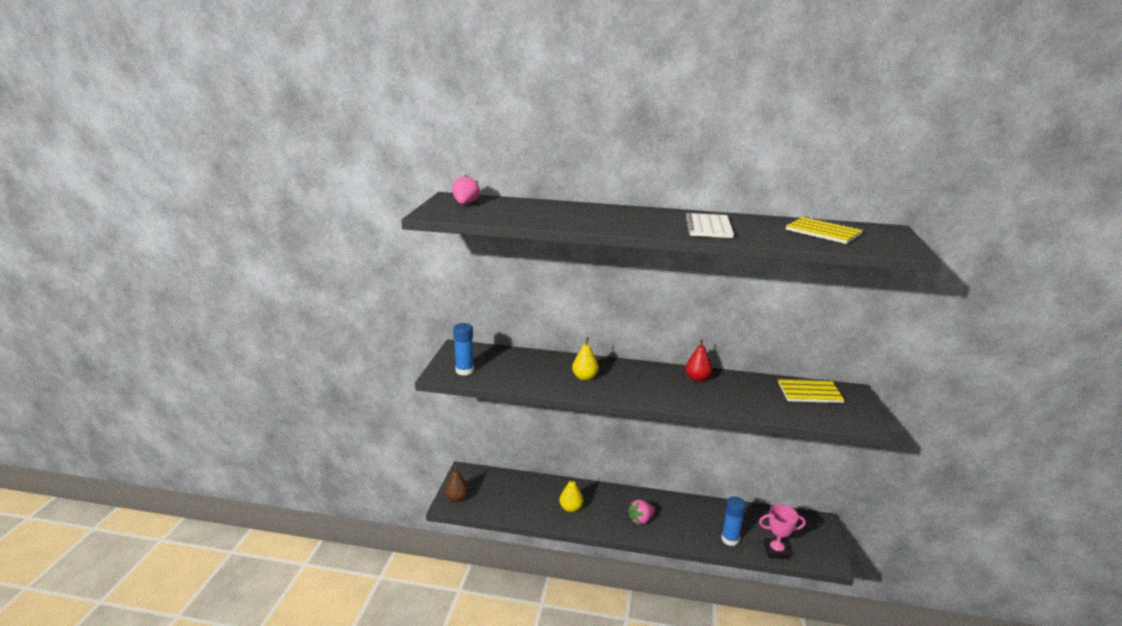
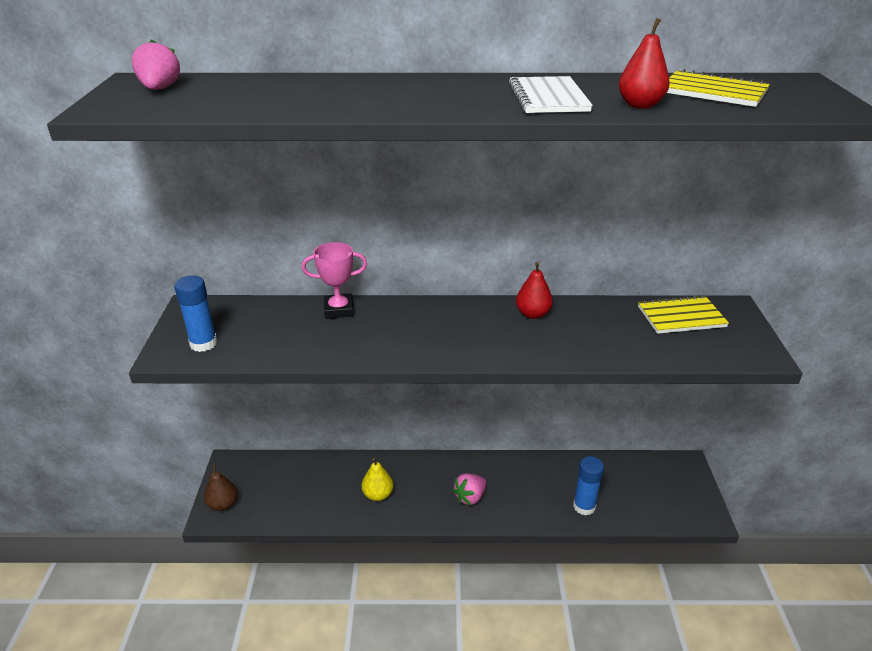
camera: 10 degrees left, 10 degrees up
(585, 377) = (379, 332): yellow pear -> none
(768, 237) = (640, 105): none -> red pear
(776, 551) = (642, 513): pink trophy -> pink trophy (338, 310)

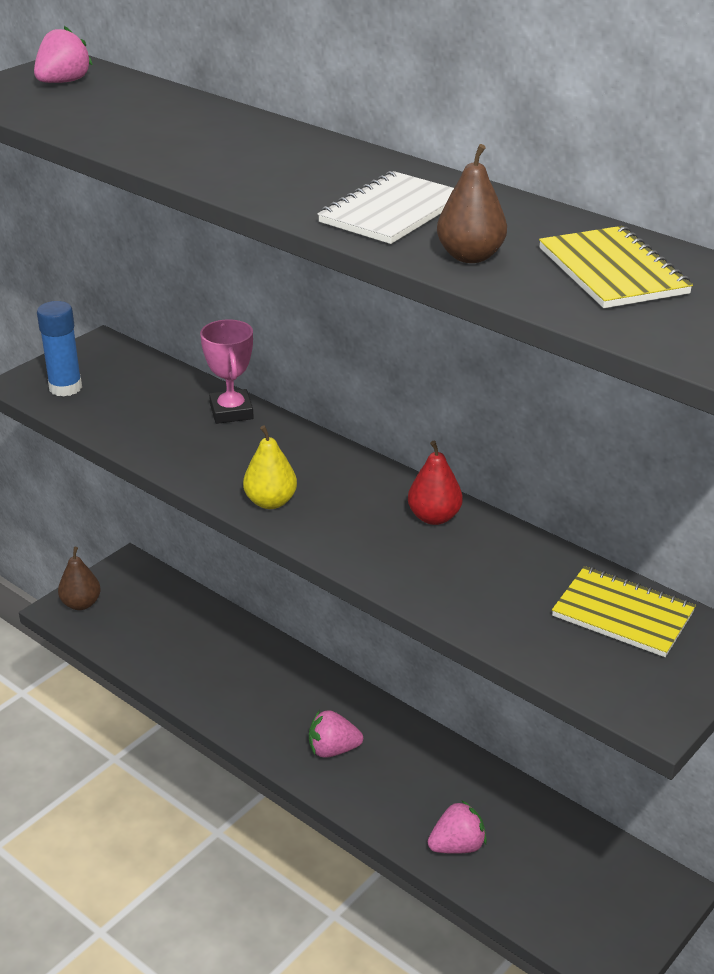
camera: 40 degrees right, 0 degrees up
(338, 310) = (231, 411): pink trophy -> pink trophy turned 45 degrees clockwise
(378, 494) = (237, 685): yellow pear -> yellow pear (270, 502)
(584, 506) = (457, 846): blue glue stick -> pink strawberry
(640, 105) = (470, 256): red pear -> brown pear

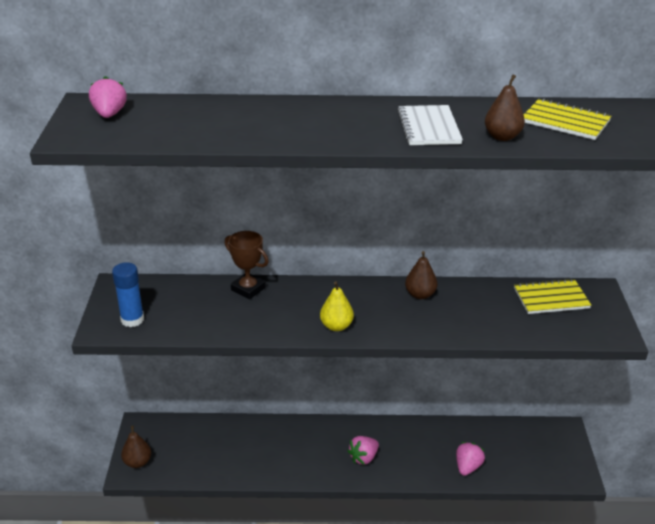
camera: 40 degrees left, 0 degrees up
(231, 411) = (248, 289): pink trophy -> brown trophy
(434, 517) = (420, 294): red pear -> brown pear

